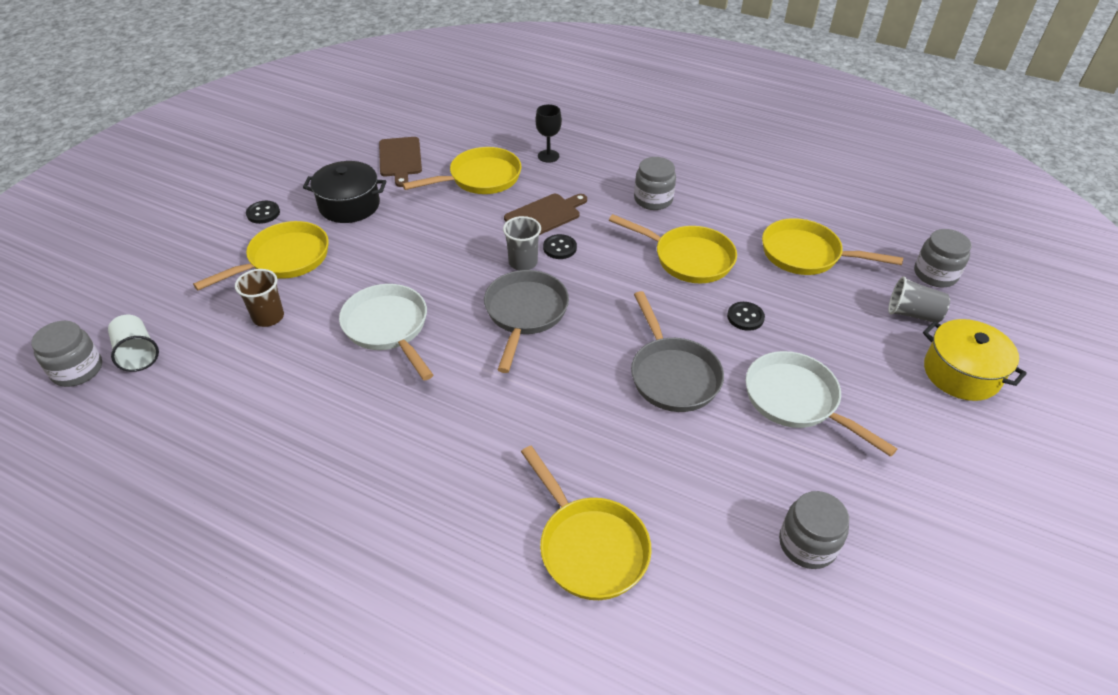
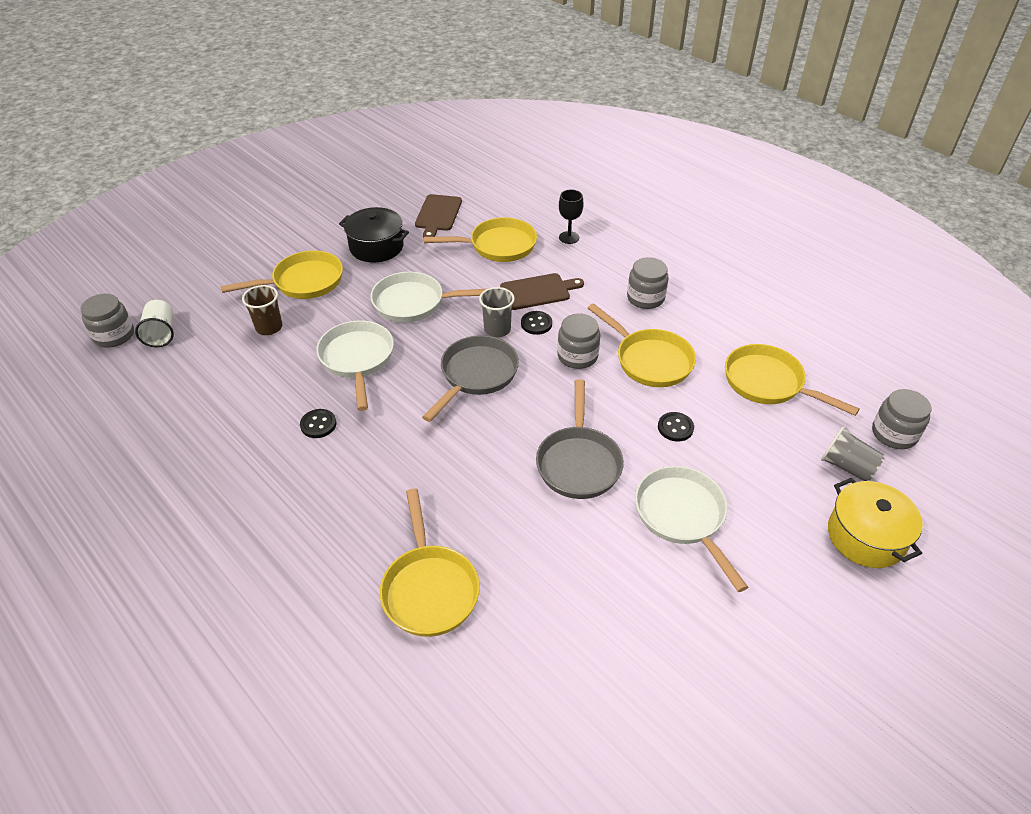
camera: 20 degrees right, 0 degrees up
(263, 213) = (305, 239): black button -> black button (318, 424)
(420, 255) = (414, 303): none -> white pan
(807, 544) = (622, 647): grey jar -> grey jar (577, 356)

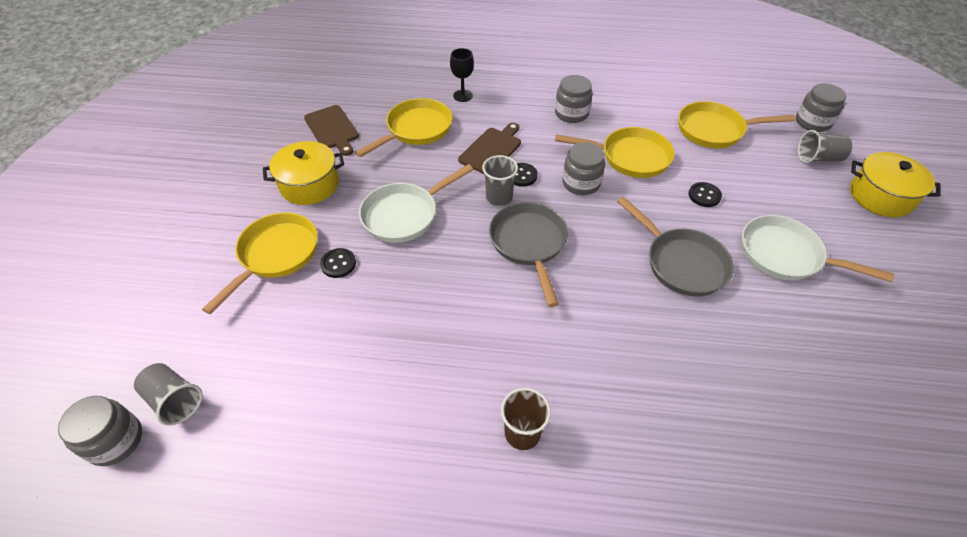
camera: 40 degrees left, 5 degrees up
(161, 333) = (175, 400): white cup -> grey cup
(269, 327) = (293, 318): brown cup -> brown cup (522, 433)
(318, 424) = (454, 376): black button -> black button (338, 264)
(357, 359) = (416, 294): white pan -> none
(376, 247) = (309, 185): black pot -> yellow pot
(429, 589) = (714, 445): yellow pan -> none

